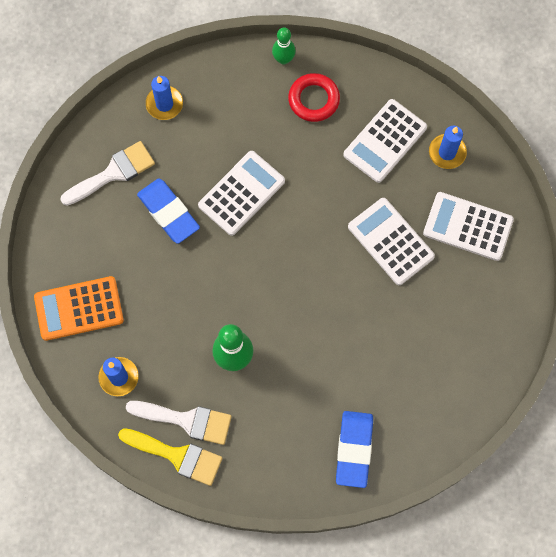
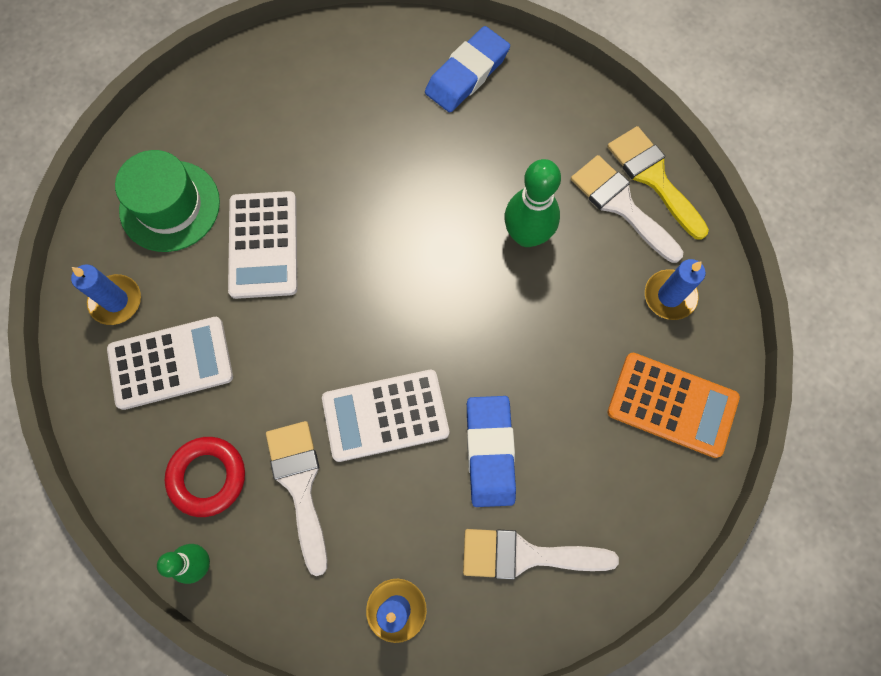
camera: 145 degrees left, 0 degrees up
(260, 128) = (300, 485): none -> white brush
(468, 227) = (170, 206): white calculator -> green hat

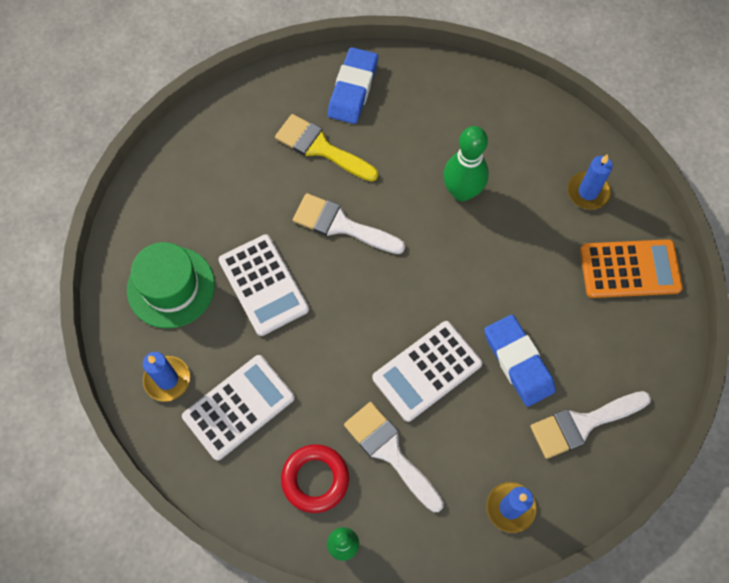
camera: 25 degrees left, 5 degrees down
(621, 205) = (519, 140): white brush -> white brush (341, 225)
(653, 178) = (532, 110): yellow brush -> yellow brush (321, 148)

